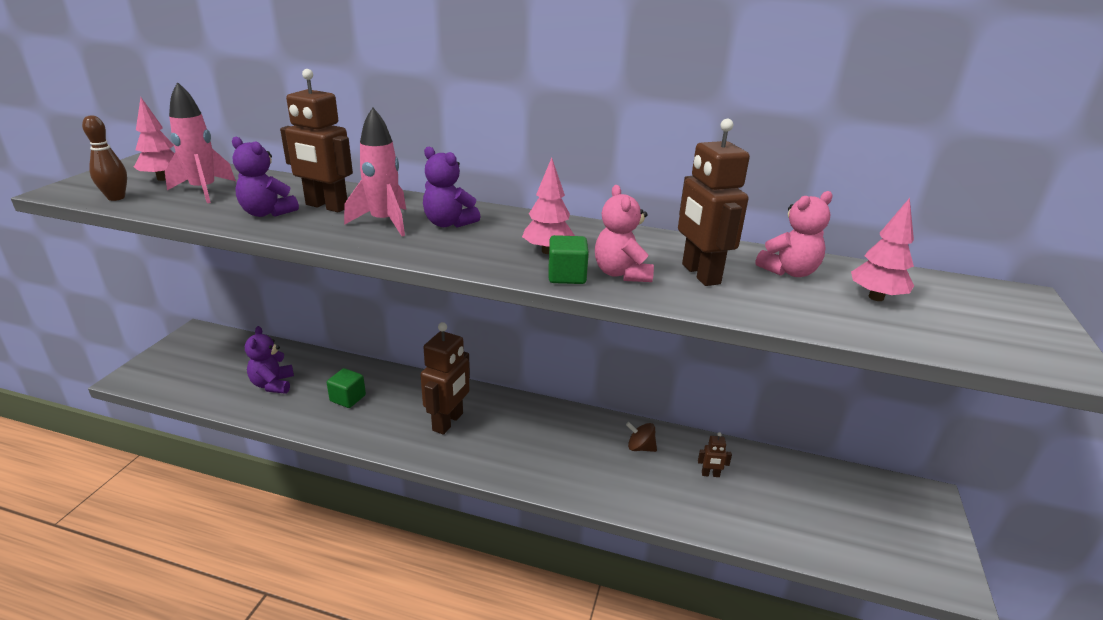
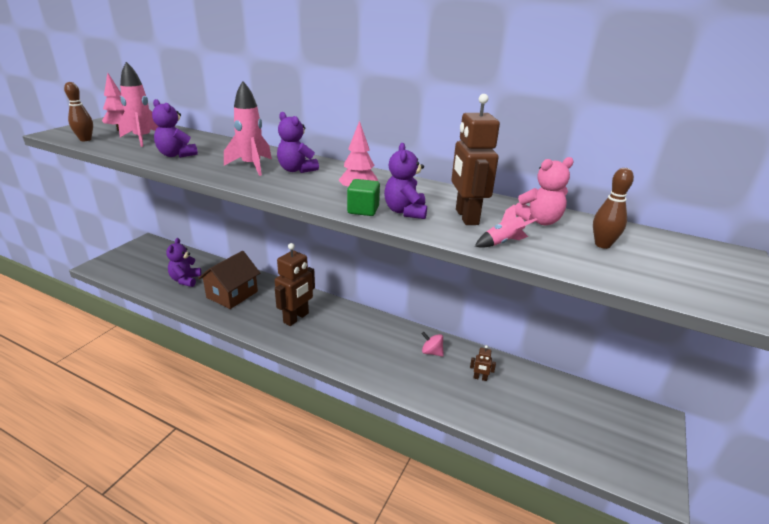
camera: 10 degrees right, 0 degrees up
(326, 206) = (218, 153): brown robot -> none
(348, 398) = (232, 294): green cube -> brown house
(621, 273) = (405, 211): pink teddy bear -> purple teddy bear
(640, 447) = (431, 352): brown spinning top -> pink spinning top
(761, 306) = (503, 242): none -> pink rocket
(876, 297) = (602, 245): pink tree -> brown bowling pin

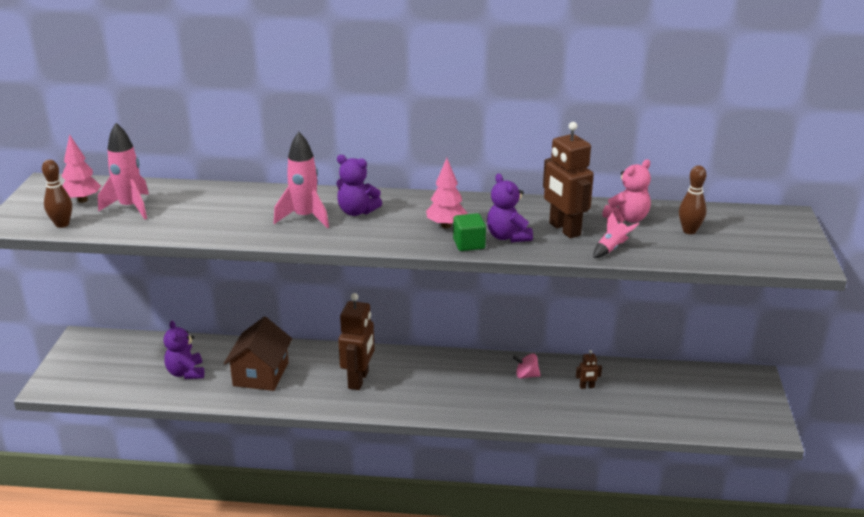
camera: 20 degrees left, 0 degrees up
(176, 155) = (203, 222): purple teddy bear -> none

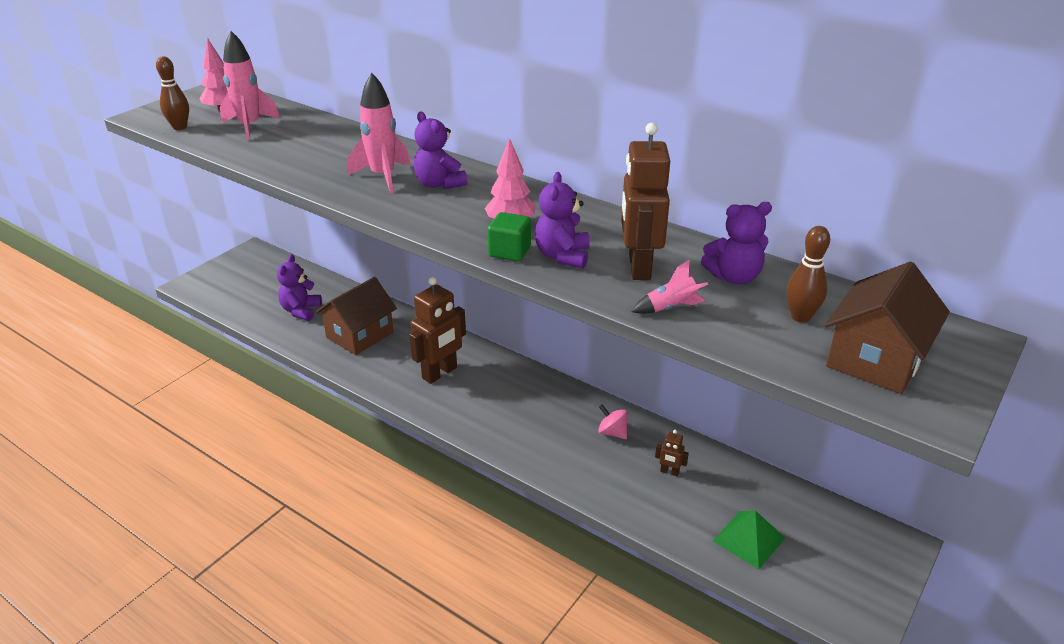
camera: 30 degrees right, 5 degrees up
(627, 218) = (734, 277): pink teddy bear -> purple teddy bear
(670, 408) = (749, 539): none -> green pyramid
(751, 242) = (875, 359): none -> brown house

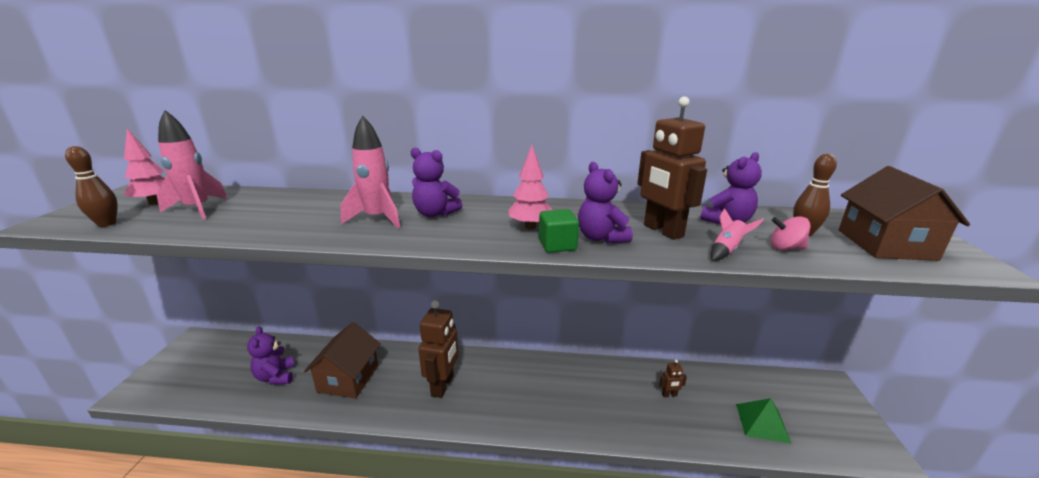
camera: 30 degrees left, 10 degrees down
(612, 432) = (607, 381): pink spinning top -> pink spinning top (786, 248)

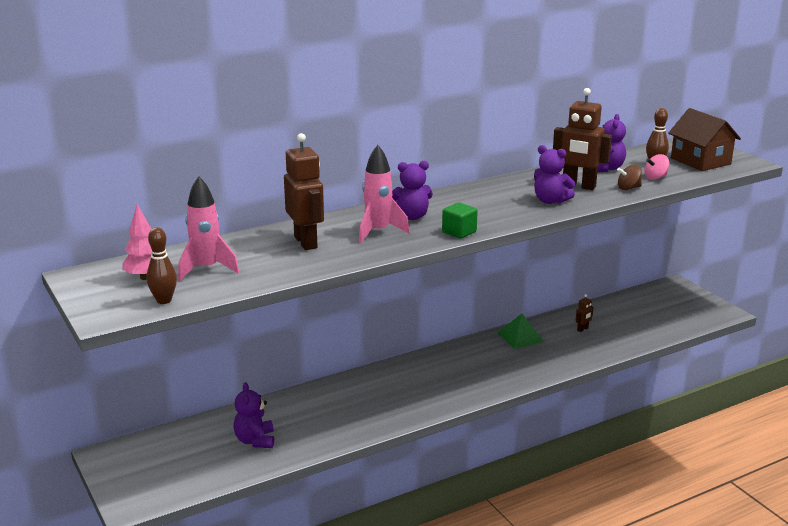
camera: 35 degrees left, 0 degrees up
(276, 377) = (255, 440): purple teddy bear -> purple teddy bear turned 45 degrees clockwise
(348, 378) = (325, 415): brown house -> none
(443, 386) = (413, 388): brown robot -> brown robot (306, 242)
(530, 226) = (495, 206): pink tree -> none
(557, 245) = (533, 213): green cube -> green cube (459, 232)
(727, 250) = (628, 188): pink rocket -> brown spinning top
(762, 422) = (652, 322): green pyramid -> green pyramid (520, 337)

